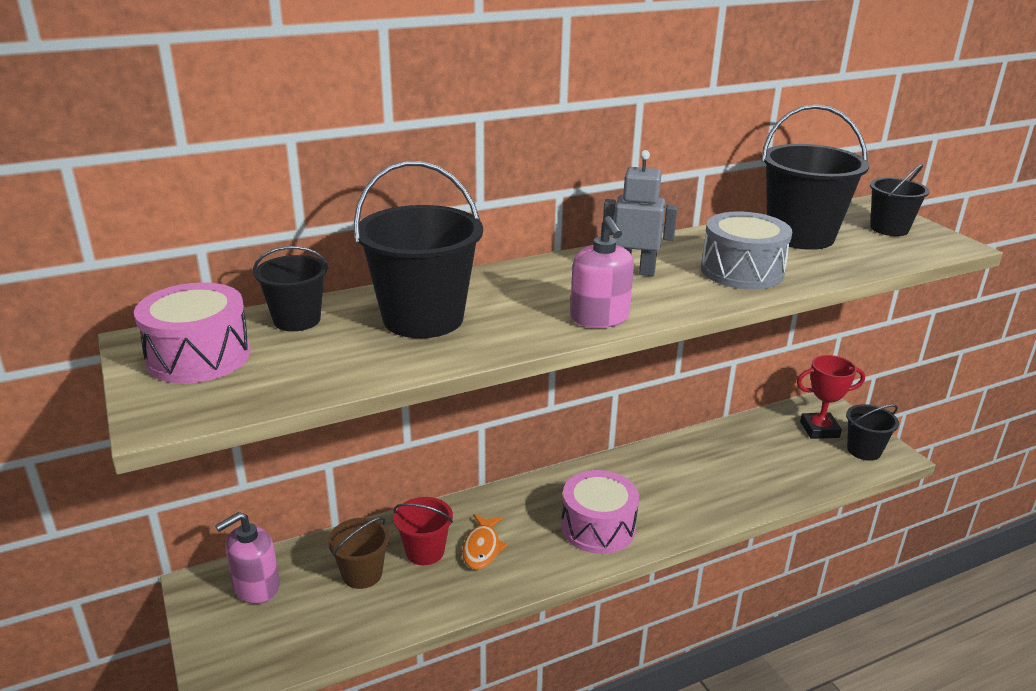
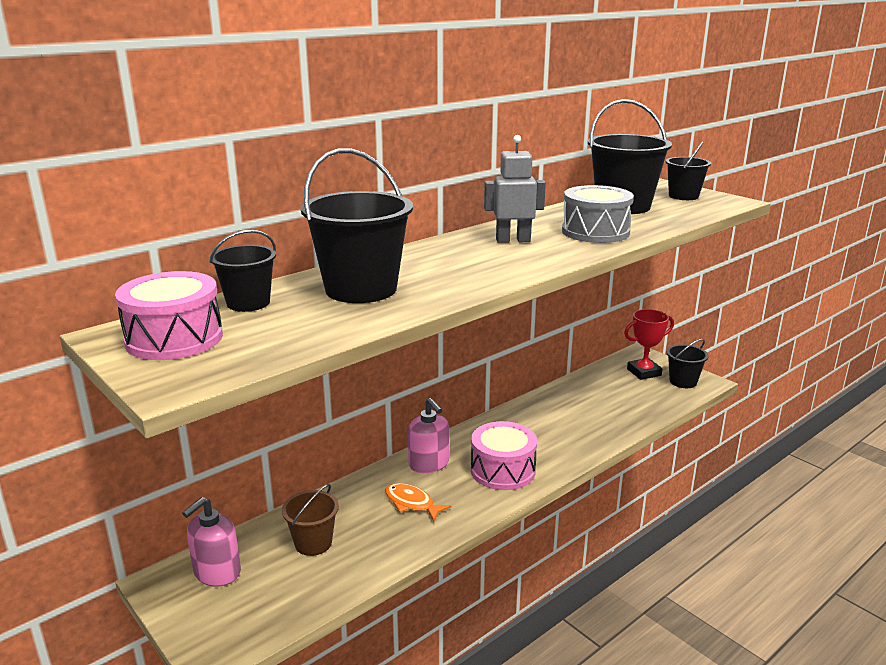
camera: 15 degrees left, 5 degrees down
(425, 551) = (362, 515): red bucket -> none
(482, 548) = (412, 503): orange fish -> orange fish turned 135 degrees clockwise
(599, 318) = (507, 272): pink soap dispenser -> pink soap dispenser (429, 464)

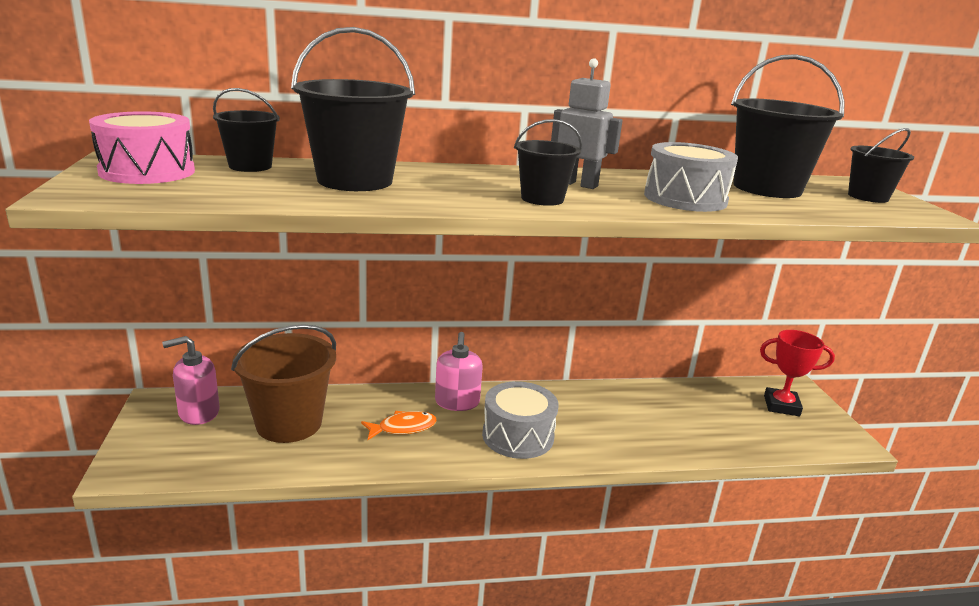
camera: 30 degrees right, 0 degrees up
(313, 543) = (289, 423): brown bucket -> brown bucket, size x1.76
(412, 503) = (403, 428): orange fish -> orange fish turned 90 degrees clockwise
(502, 470) = (518, 436): pink drum -> grey drum
(683, 382) = (821, 432): black bucket -> black bucket (542, 199)

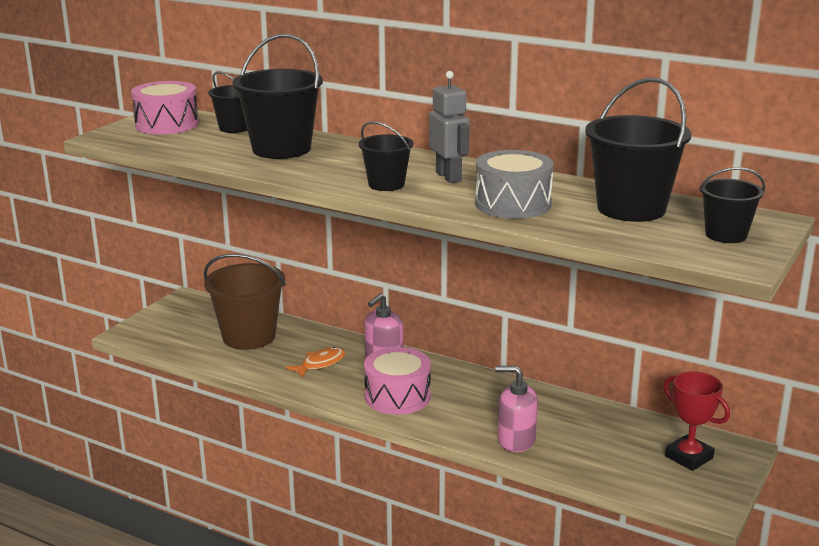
camera: 40 degrees right, 0 degrees up
(198, 412) = (202, 313): pink soap dispenser -> pink soap dispenser (516, 440)
(403, 428) = (320, 364): orange fish -> orange fish turned 60 degrees counterclockwise
(518, 436) = (397, 396): grey drum -> pink drum

